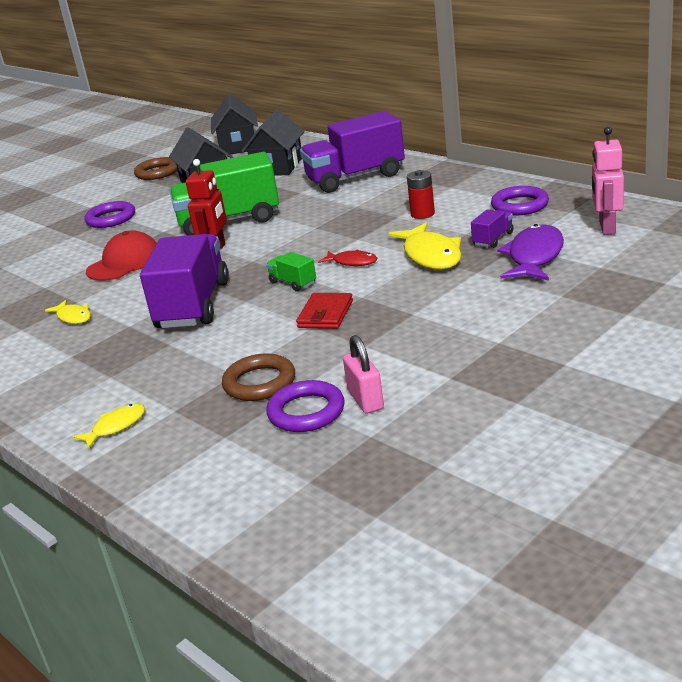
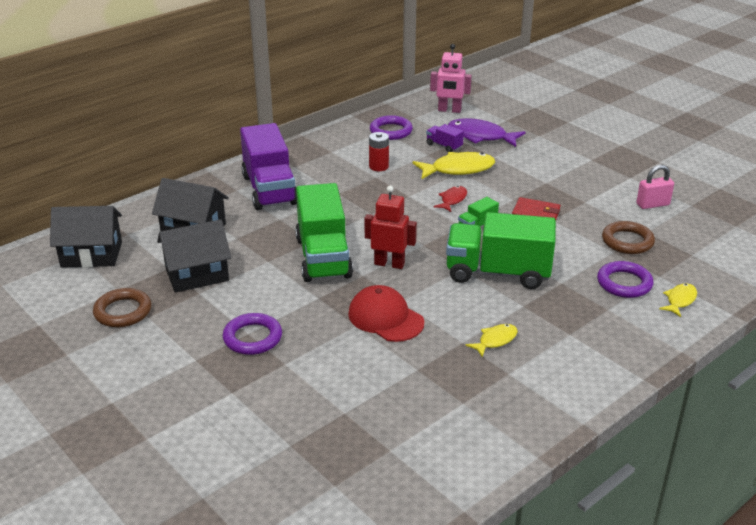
camera: 90 degrees left, 5 degrees up
(116, 427) = (680, 300): yellow fish -> yellow fish turned 75 degrees clockwise
(193, 305) = (498, 273): purple truck -> green truck
(306, 412) = (664, 225): purple ring -> purple ring (624, 283)

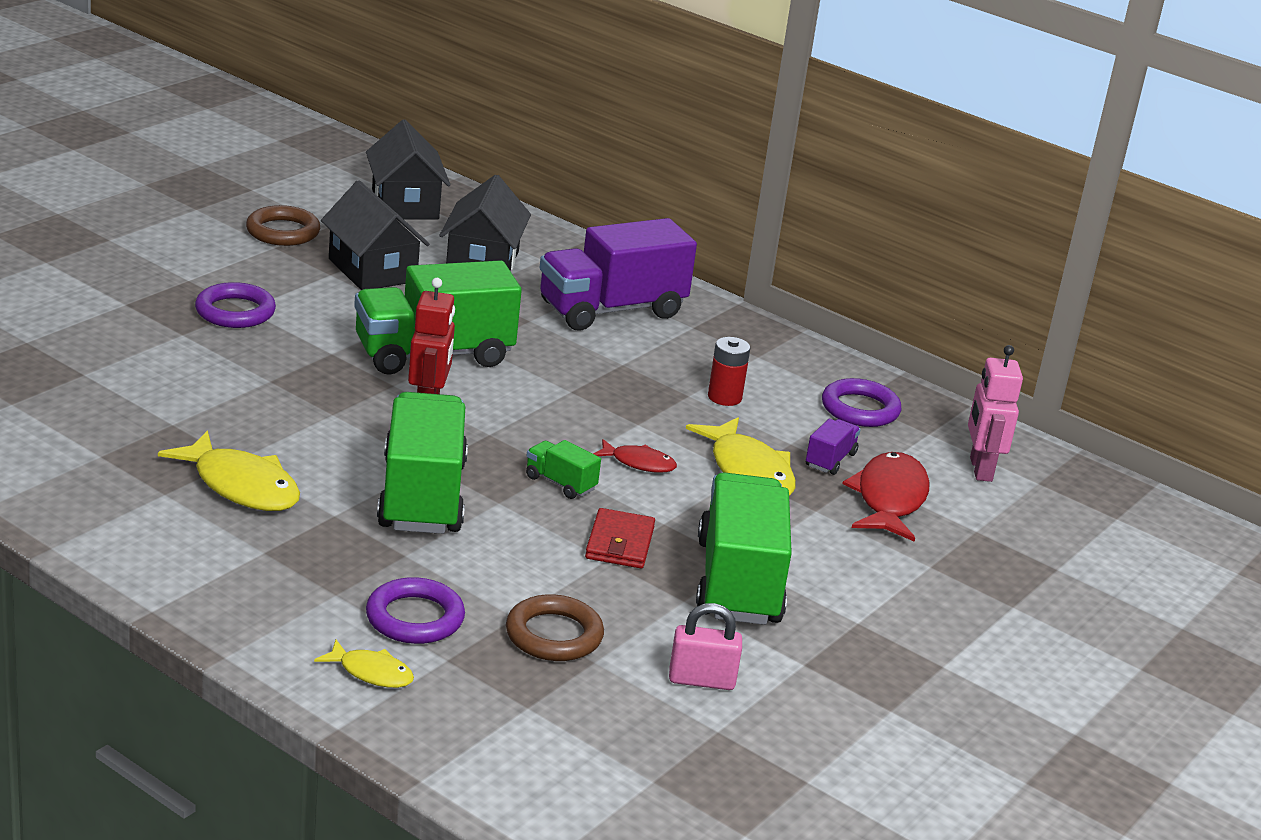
camera: 75 degrees right, 5 degrees down
(385, 318) = (288, 401): red cap -> none
(480, 136) = (889, 499): purple fish -> red fish
(495, 340) = (241, 486): yellow fish -> yellow fish, size x1.81
(565, 185) = (738, 582): none -> green truck
(652, 204) = (701, 680): pink padlock -> pink padlock turned 60 degrees counterclockwise

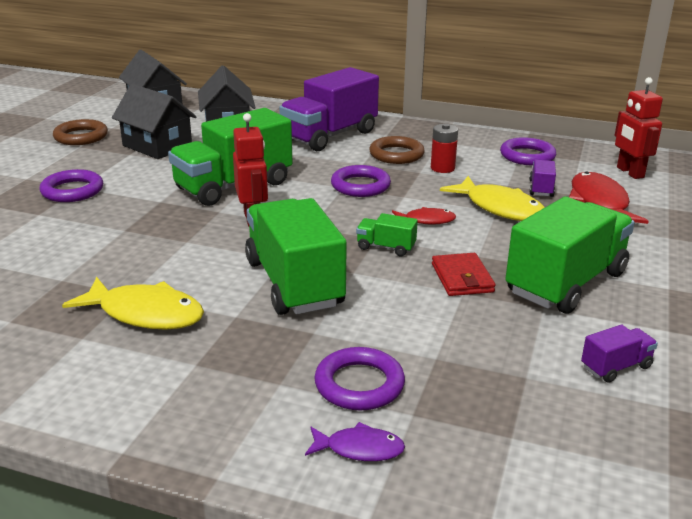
camera: 15 degrees left, 0 degrees up
(371, 672) = (359, 449): yellow fish -> purple fish
(554, 635) = (477, 364): brown ring -> brown ring (396, 154)
(594, 395) = (360, 186): none -> purple ring
(701, 680) = (616, 367): pink padlock -> purple truck
(738, 582) = (566, 283): green truck -> green truck turned 60 degrees clockwise
(980, 469) = (629, 172): pink robot -> red robot

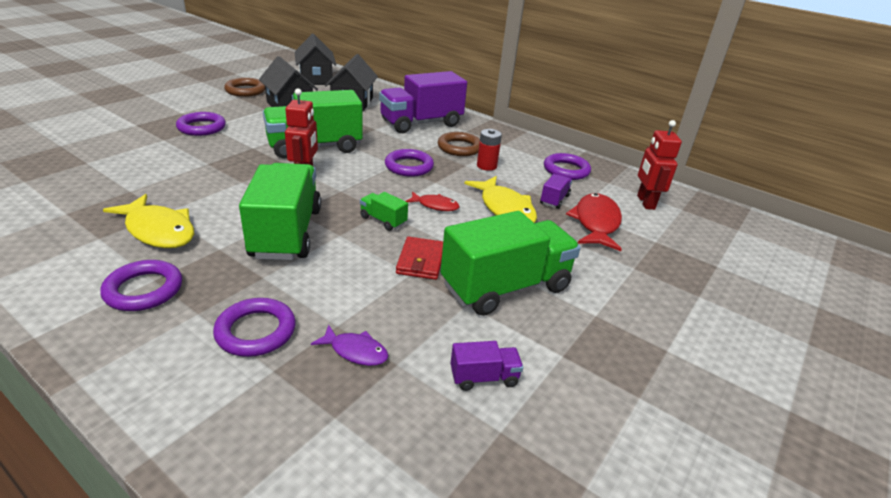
camera: 15 degrees right, 5 degrees up
(195, 376) = (144, 290): none -> purple ring
(359, 449) = (203, 389): purple fish -> purple fish (355, 351)

